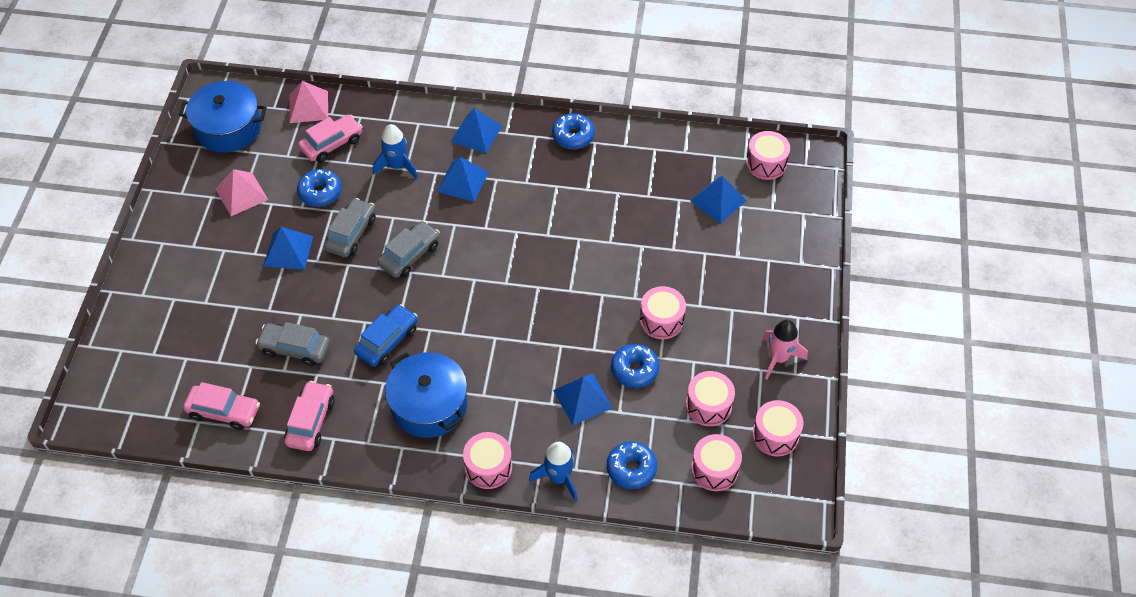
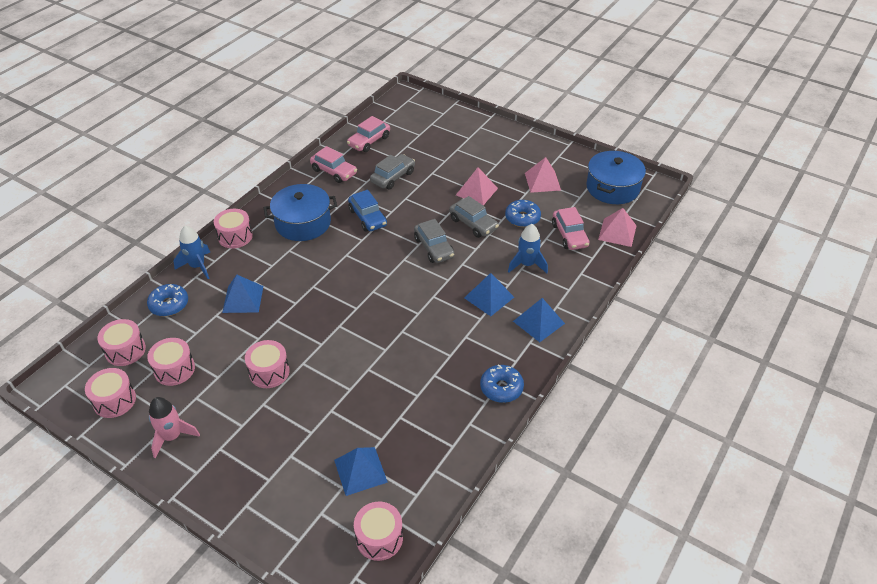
camera: 115 degrees right, 10 degrees down
(288, 251) = (476, 191): blue pyramid -> pink pyramid
(634, 370) = (241, 337): blue donut -> none

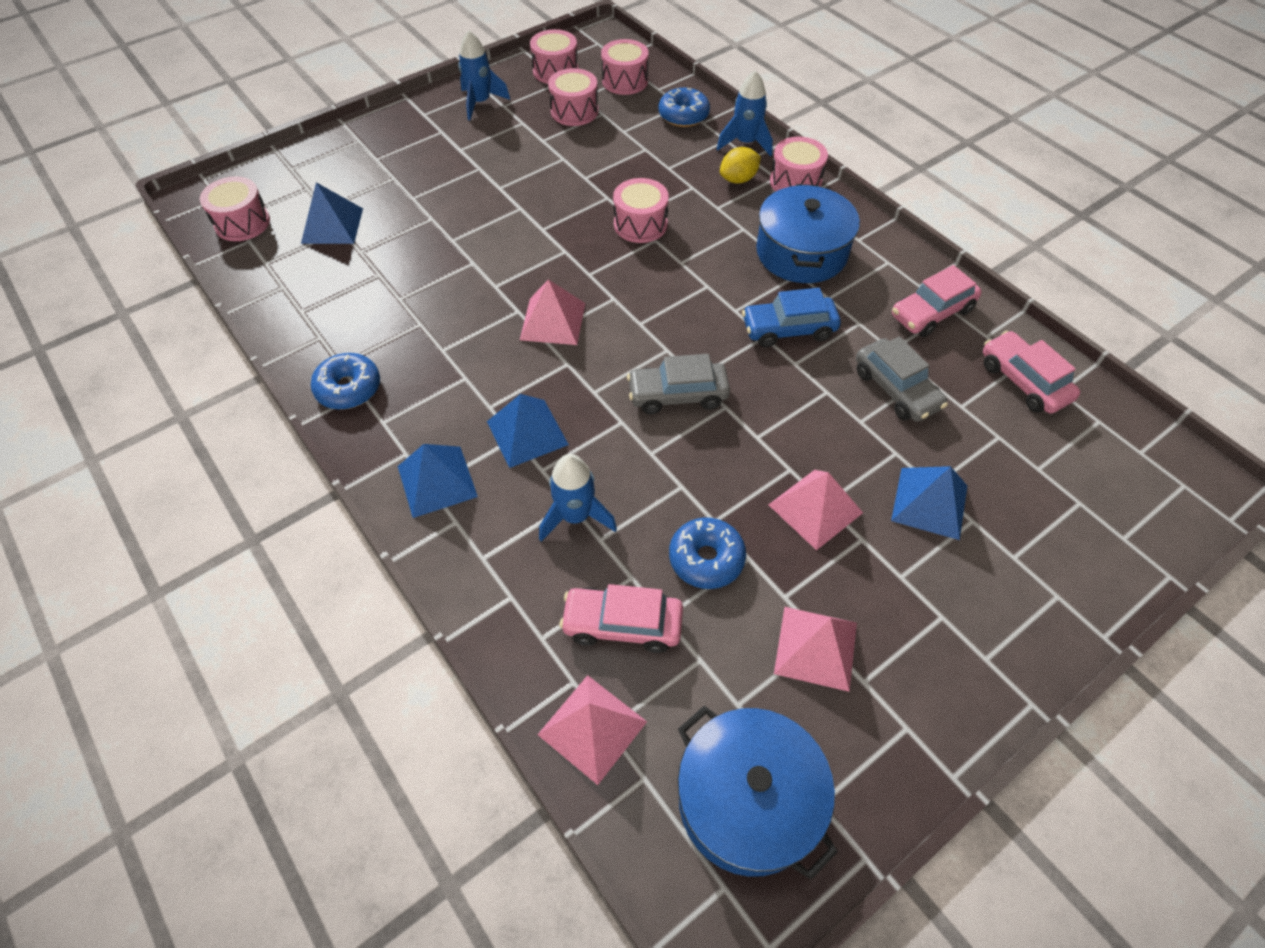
camera: 110 degrees right, 10 degrees up
(172, 437) = (480, 103): pink rocket -> blue rocket
(239, 262) = (738, 179): none -> yellow lemon
(243, 299) = (662, 173): blue pyramid -> blue pyramid (929, 502)
(269, 372) = (524, 179): pink drum -> pink drum (640, 224)
(403, 312) = (552, 321): none -> pink pyramid
(473, 224) = (719, 471): grey car -> none

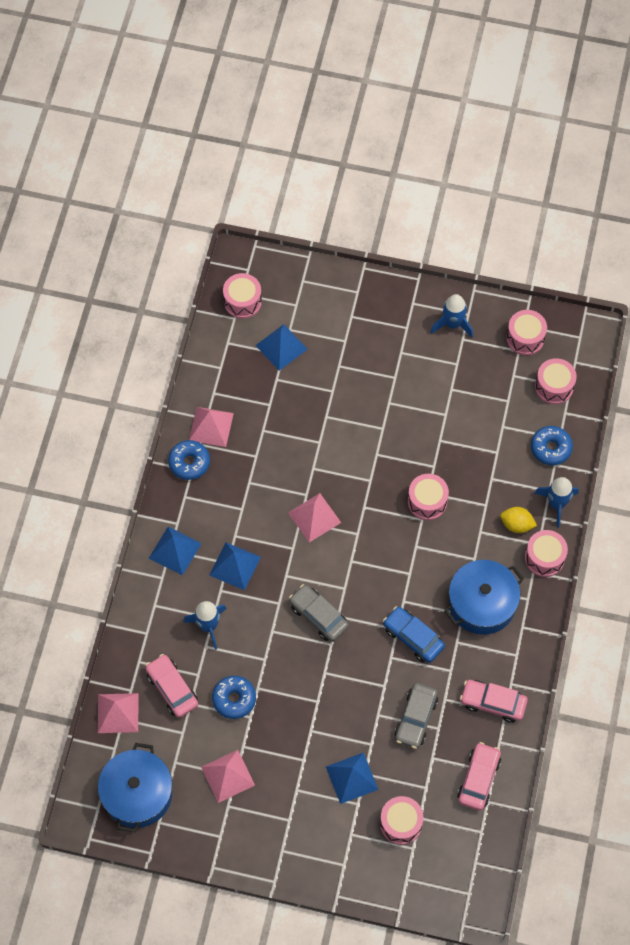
camera: 50 degrees right, 10 degrees up
(574, 111) = (495, 383): pink drum -> pink drum (401, 823)
(815, 508) = (303, 728): pink pyramid -> pink pyramid (211, 426)

